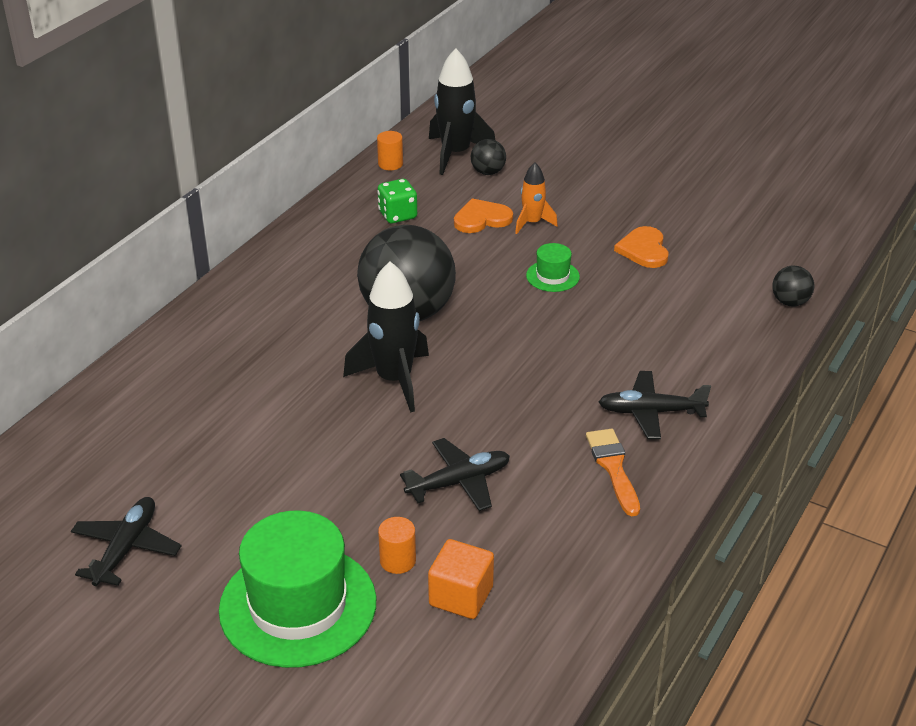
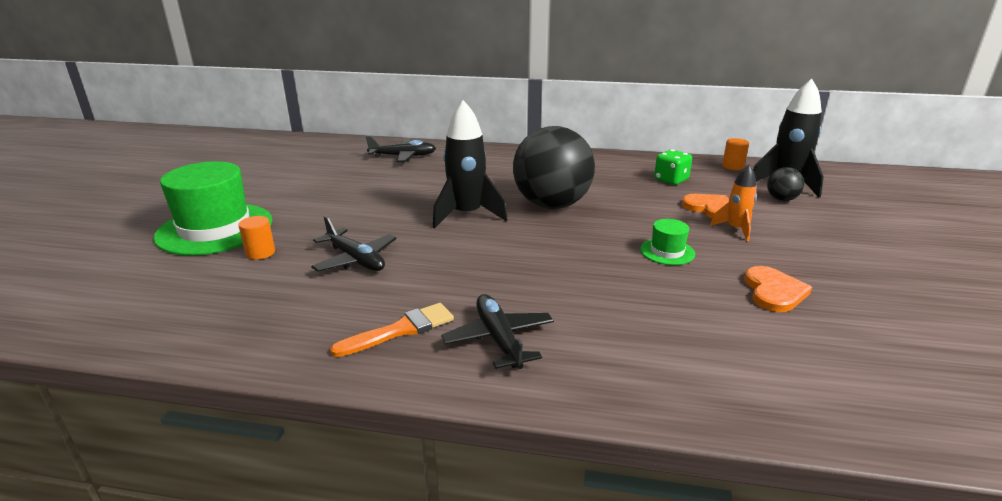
camera: 70 degrees right, 10 degrees down
(126, 548) = (269, 176): black plane -> black plane (403, 156)
(461, 596) = (219, 284): orange cube -> none
(644, 250) = (773, 291): orange heart -> orange heart turned 120 degrees clockwise
(790, 302) = (807, 419): black ball -> none

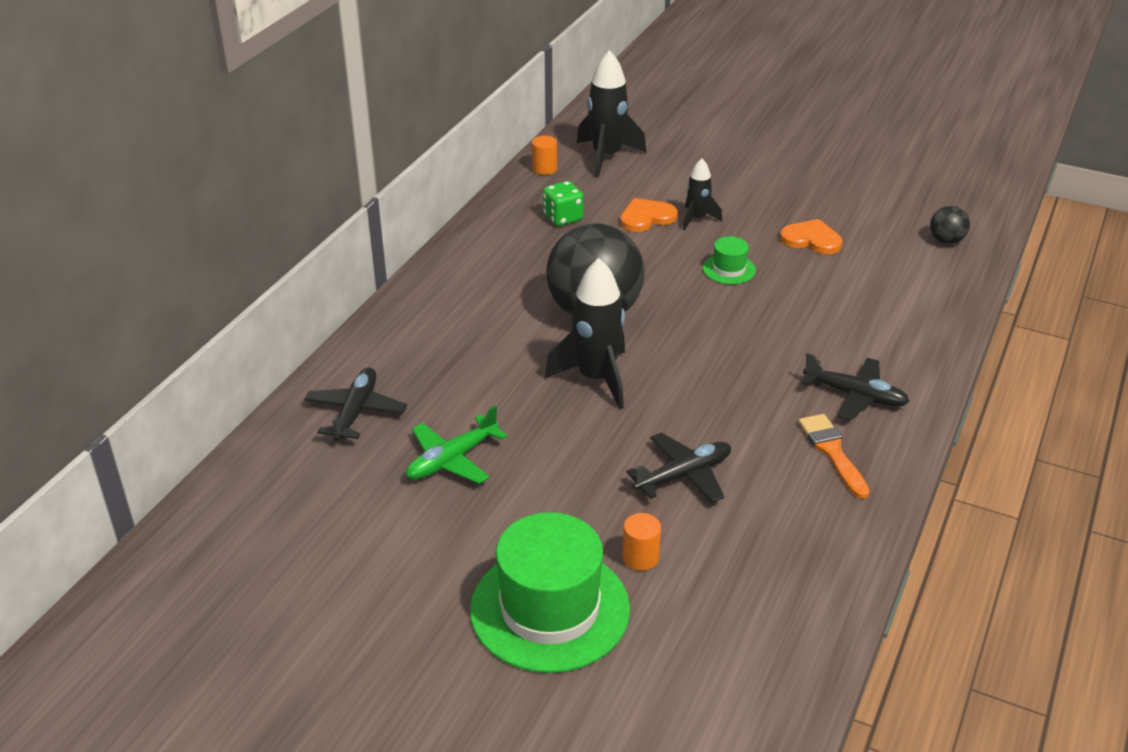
camera: 75 degrees left, 10 degrees up
(362, 184) = (452, 460): none -> green plane
(499, 339) = (855, 396): black plane -> black plane turned 150 degrees counterclockwise
(735, 229) = (697, 219): orange rocket -> black rocket
(781, 199) = (642, 172): black ball -> black ball (946, 241)

